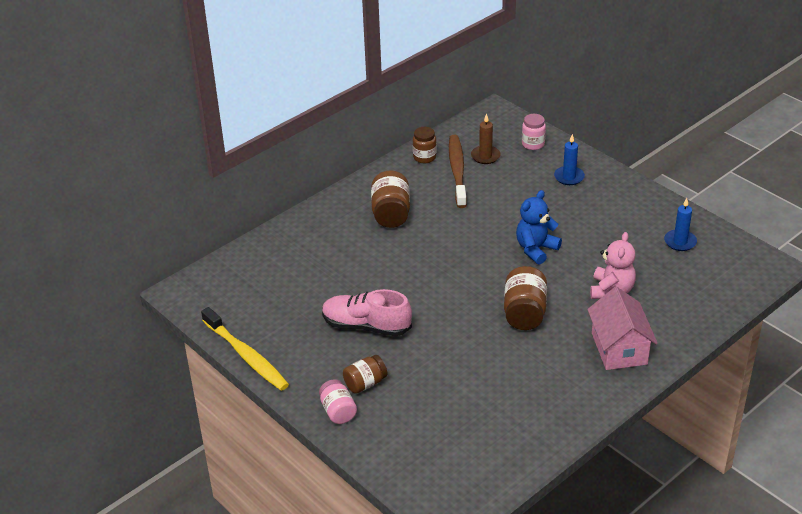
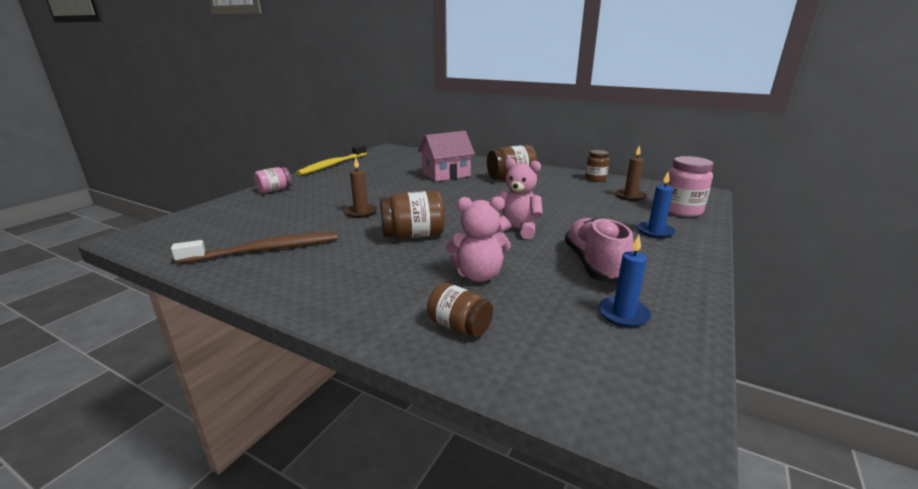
camera: 70 degrees right, 15 degrees down
(365, 383) = (305, 193): brown jar -> brown jar (459, 327)
(366, 326) = (372, 186): pink shoe -> pink shoe (594, 265)
(450, 341) = (361, 212): none -> brown candle
(457, 171) = (594, 190): brown toothbrush -> brown toothbrush (265, 250)
(533, 144) = (681, 211): pink jar -> pink jar, size x1.54
(536, 249) = (516, 229): blue teddy bear -> pink teddy bear
(619, 348) = (371, 291): pink house -> pink house (446, 174)

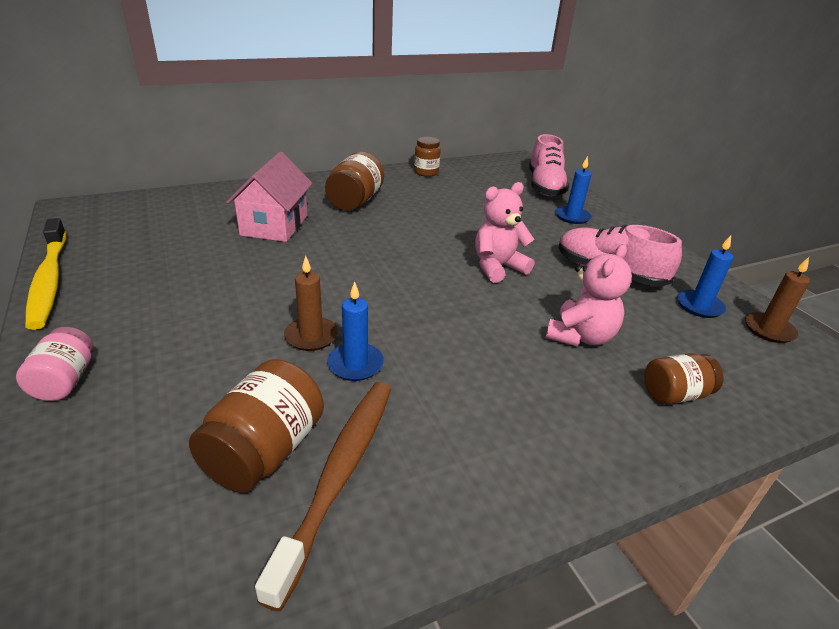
camera: 55 degrees left, 10 degrees up
(351, 227) = (355, 364): none -> blue candle
(413, 235) = (439, 330): brown jar -> brown jar (265, 451)
(630, 196) = (489, 184): brown candle -> brown candle (769, 330)
(681, 211) = (545, 186): pink jar -> pink shoe

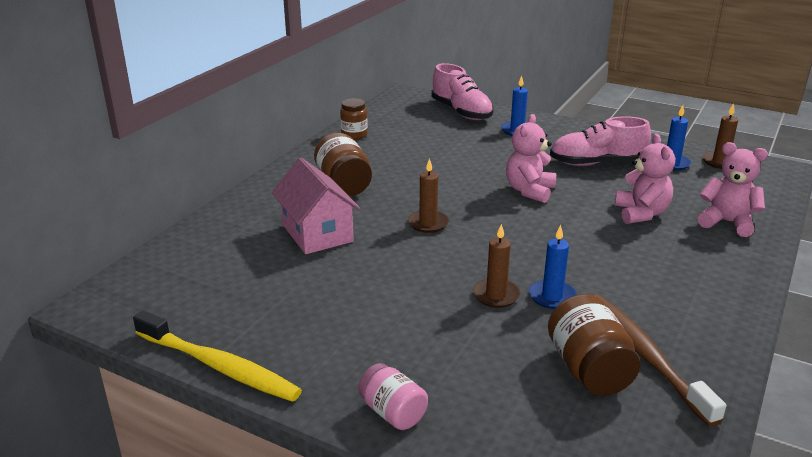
camera: 35 degrees left, 5 degrees down
(364, 254) = (428, 223): none -> brown candle
(675, 394) = (727, 222): brown jar -> pink teddy bear

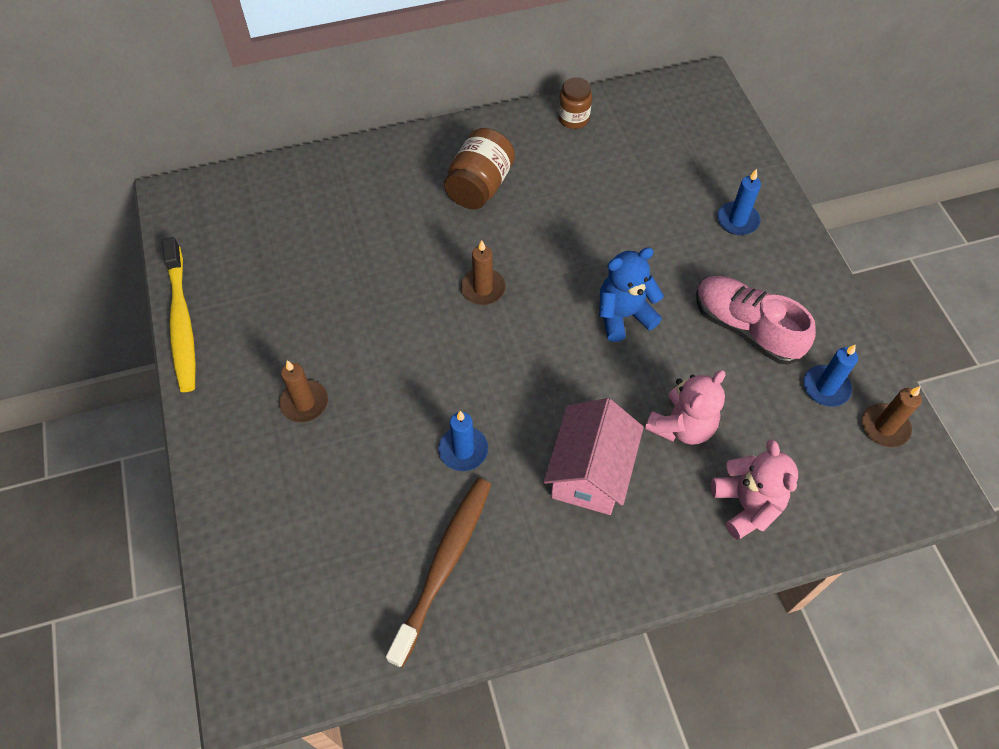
camera: 45 degrees right, 30 degrees up
(317, 233) = (389, 233): pink house -> pink house (590, 472)
(393, 413) = (226, 455): pink jar -> none
(461, 112) = (722, 151): pink shoe -> none
(496, 295) = (425, 412): brown candle -> brown candle (304, 403)
(529, 191) = (623, 315): pink teddy bear -> blue teddy bear
(589, 369) = (388, 539): brown jar -> none

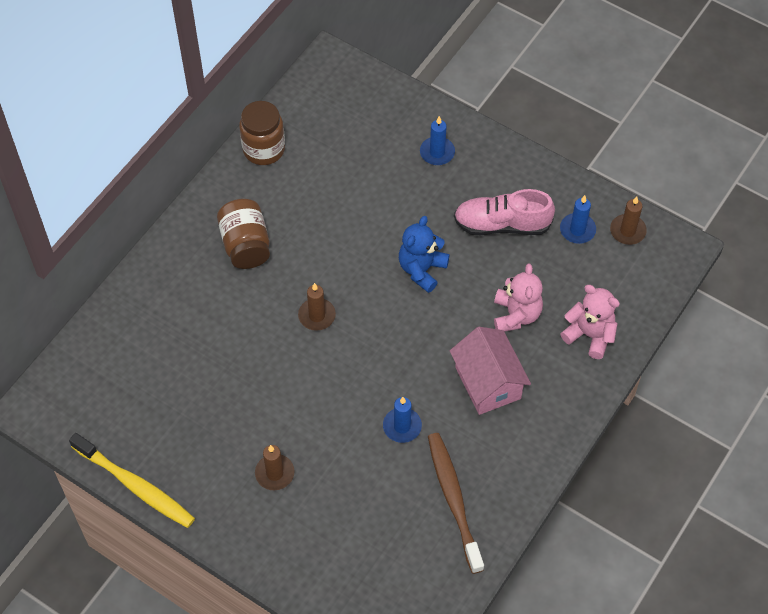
camera: 40 degrees left, 0 degrees up
(573, 119) = (264, 149): brown jar -> brown jar, size x1.54

